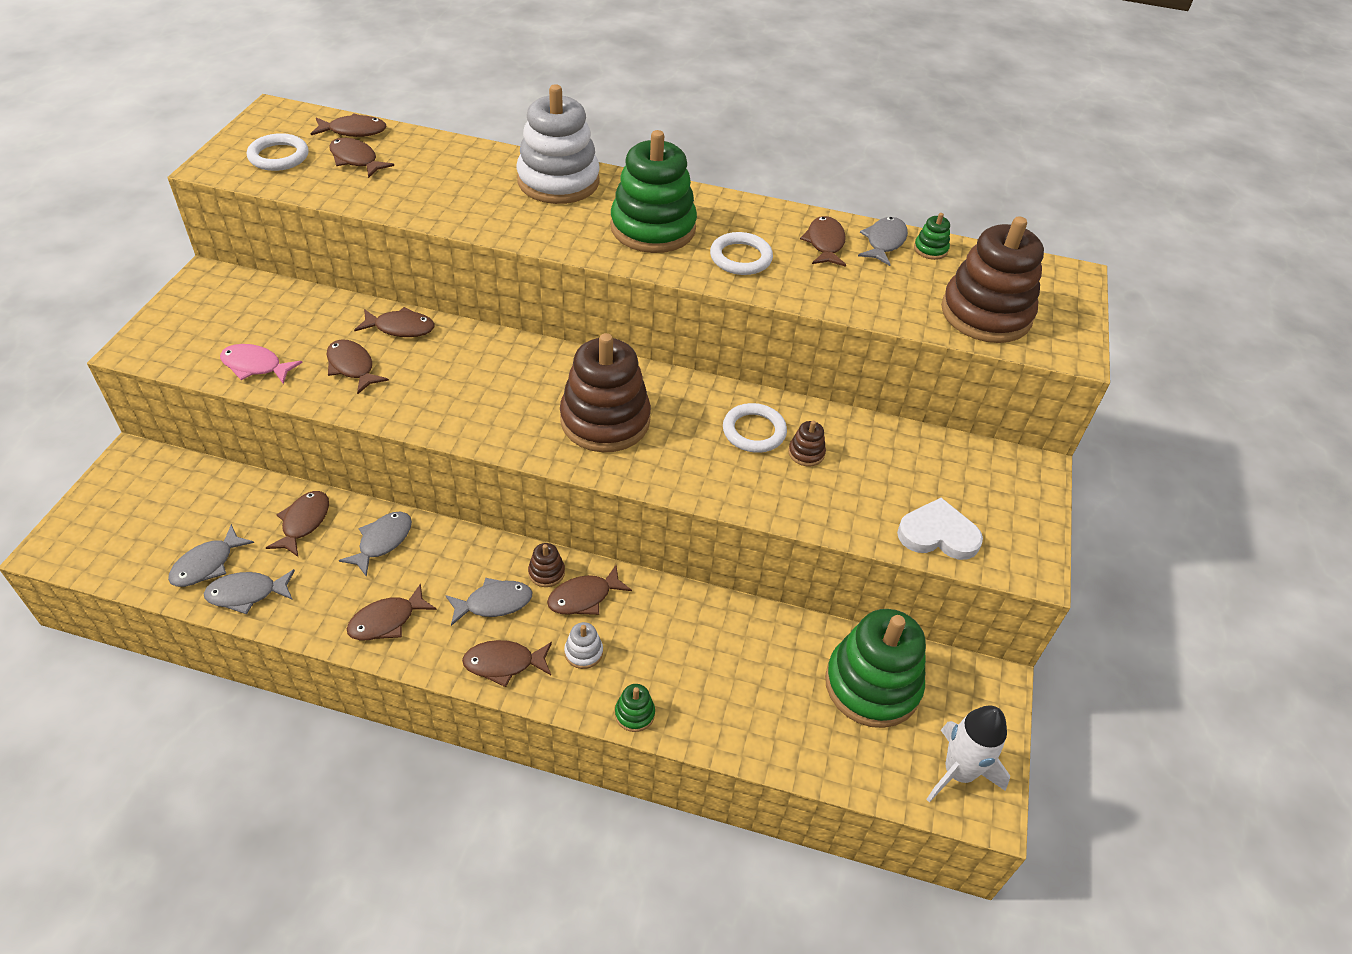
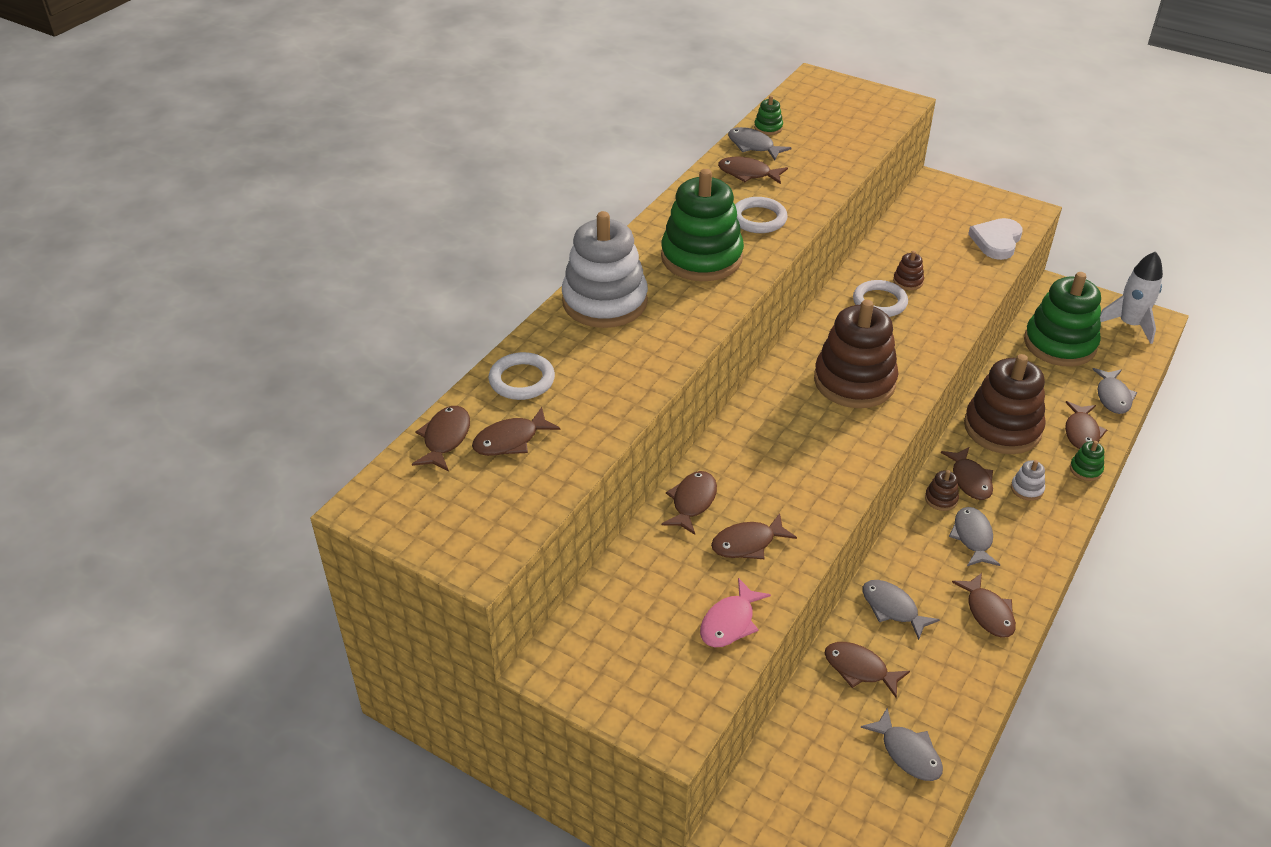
camera: 70 degrees left, 5 degrees down
(247, 594) = (949, 719): grey fish -> grey fish (1113, 396)
(279, 156) = (479, 504): white ring -> white ring (522, 380)
(504, 663) = (1037, 539): brown fish -> brown fish (1081, 432)
(986, 314) = (854, 125): brown stacking toy -> brown stacking toy (1002, 428)

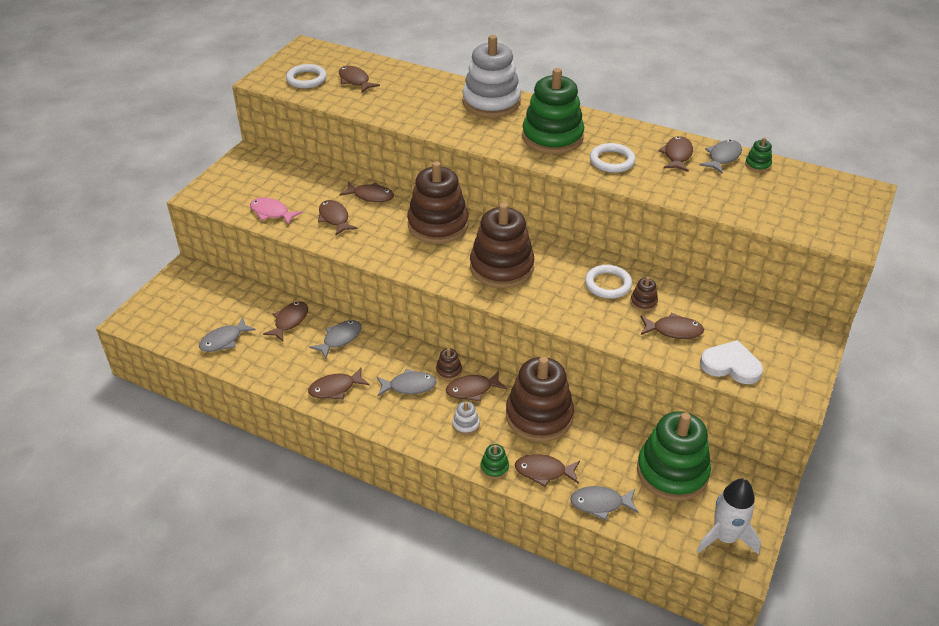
camera: 85 degrees right, 0 degrees up
(445, 438) = (356, 62): brown fish -> brown fish (673, 330)
(522, 380) = (408, 80): white ring -> white ring (306, 79)
(766, 433) = (438, 225): none -> brown stacking toy

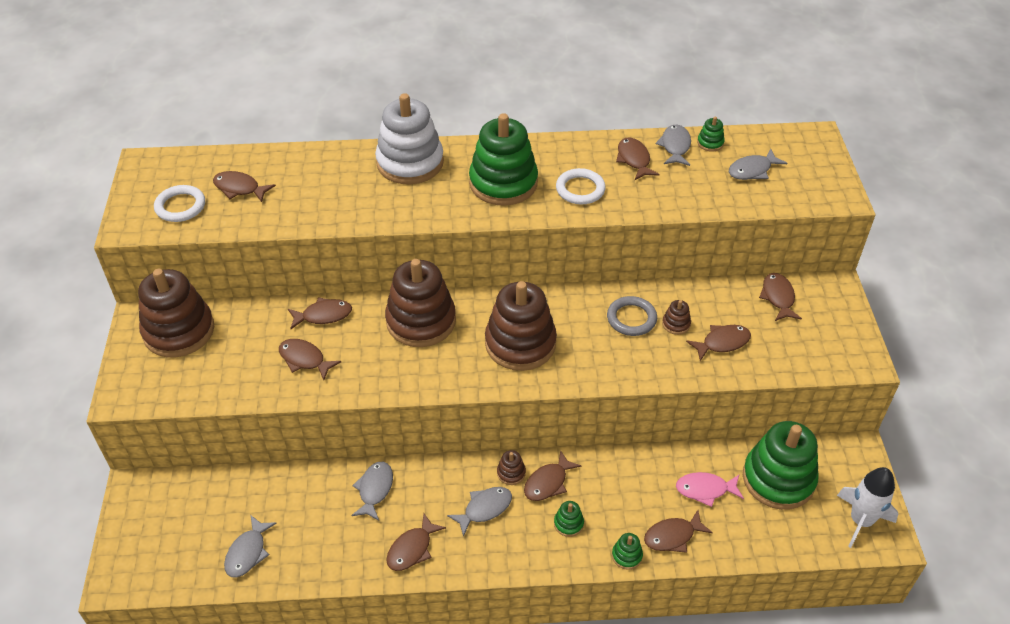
camera: 30 degrees left, 5 degrees up
(272, 213) = (227, 382): pink fish -> pink fish (705, 489)
(289, 321) = (305, 494): brown fish -> brown fish (778, 297)
(466, 424) = (568, 523): white stacking toy -> green stacking toy
(539, 416) = (628, 480): brown stacking toy -> brown stacking toy (179, 331)
(600, 503) = (742, 543): grey fish -> grey fish (752, 170)
(608, 284) = (631, 318): white ring -> grey ring
(731, 365) = (793, 357): white heart -> none

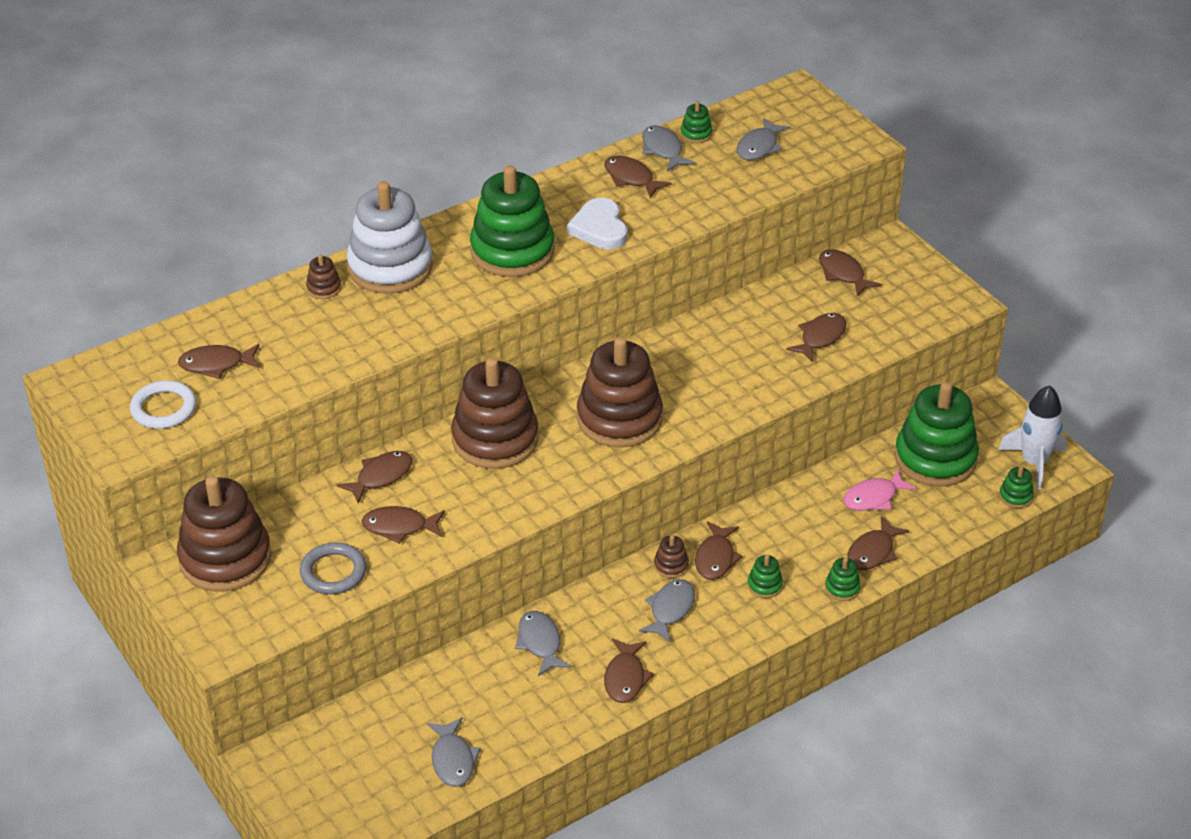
camera: 30 degrees left, 5 degrees down
(580, 189) = (599, 228): white ring -> white heart
(631, 318) = (714, 350): grey ring -> grey ring (333, 572)
(676, 324) = (762, 338): brown stacking toy -> brown stacking toy (324, 288)
(825, 544) = (1015, 496): none -> green stacking toy

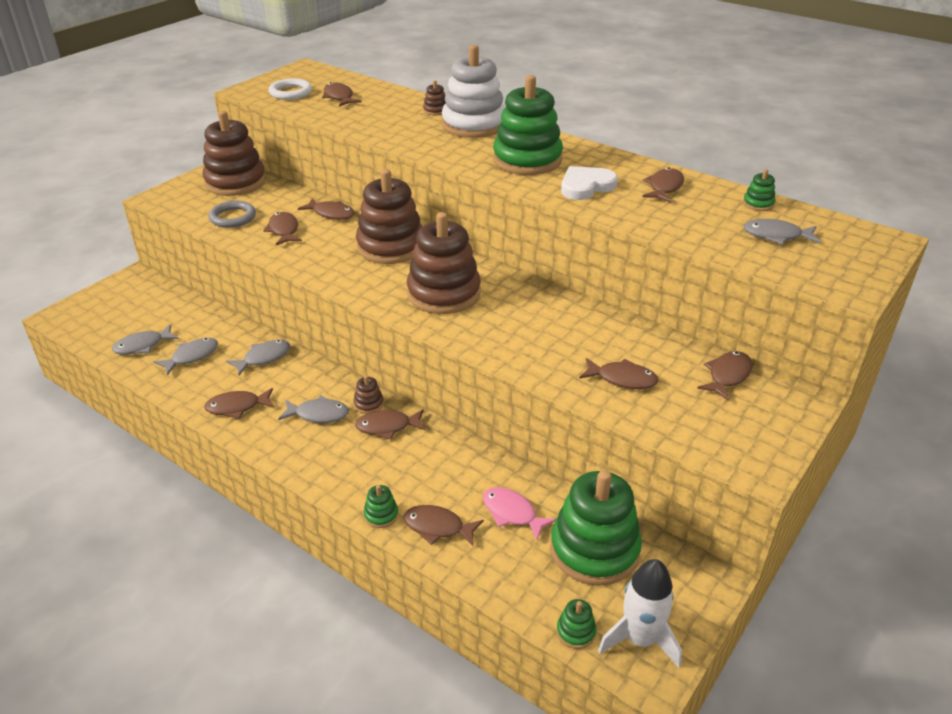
camera: 70 degrees right, 5 degrees down
(663, 150) = (718, 193): grey fish -> grey fish (192, 356)
(764, 585) = (366, 463): green stacking toy -> none

